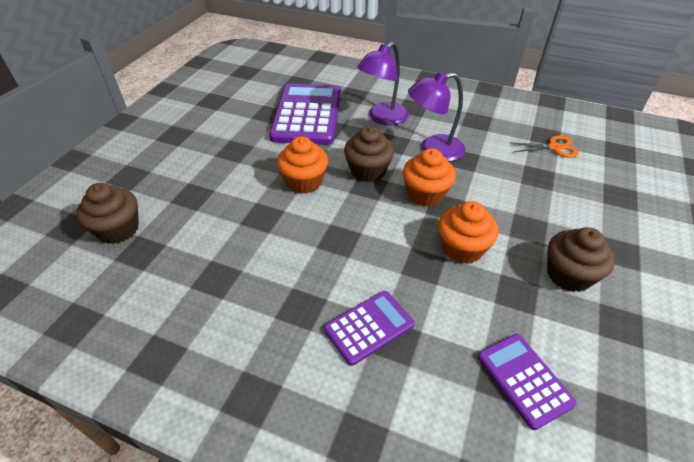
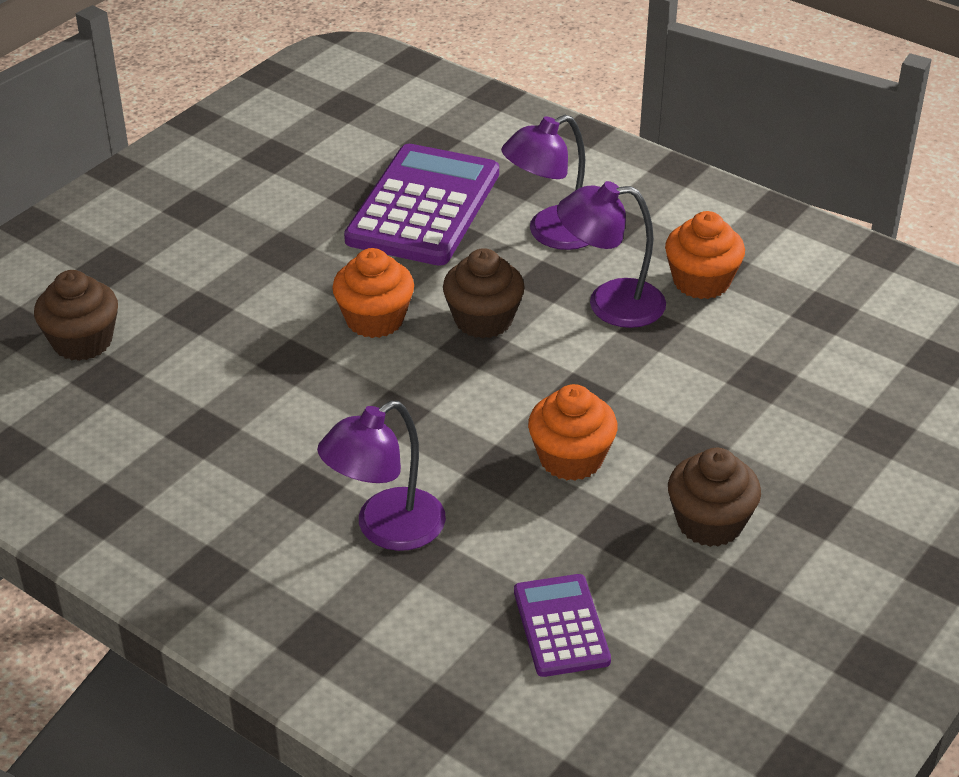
camera: 15 degrees right, 5 degrees down
(369, 327) = (386, 529): purple calculator -> purple lamp
(425, 194) = (557, 372): orange cupcake -> orange cupcake (701, 281)
(554, 147) = (824, 335): orange scissors -> none

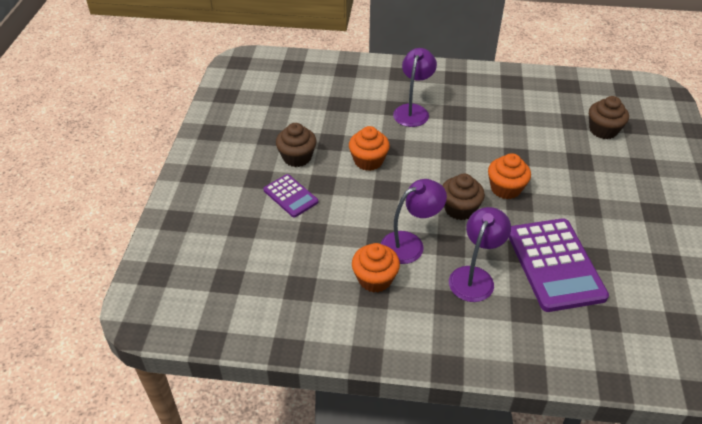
camera: 150 degrees right, 5 degrees up
(561, 626) = (327, 104): purple calculator -> purple calculator (290, 196)

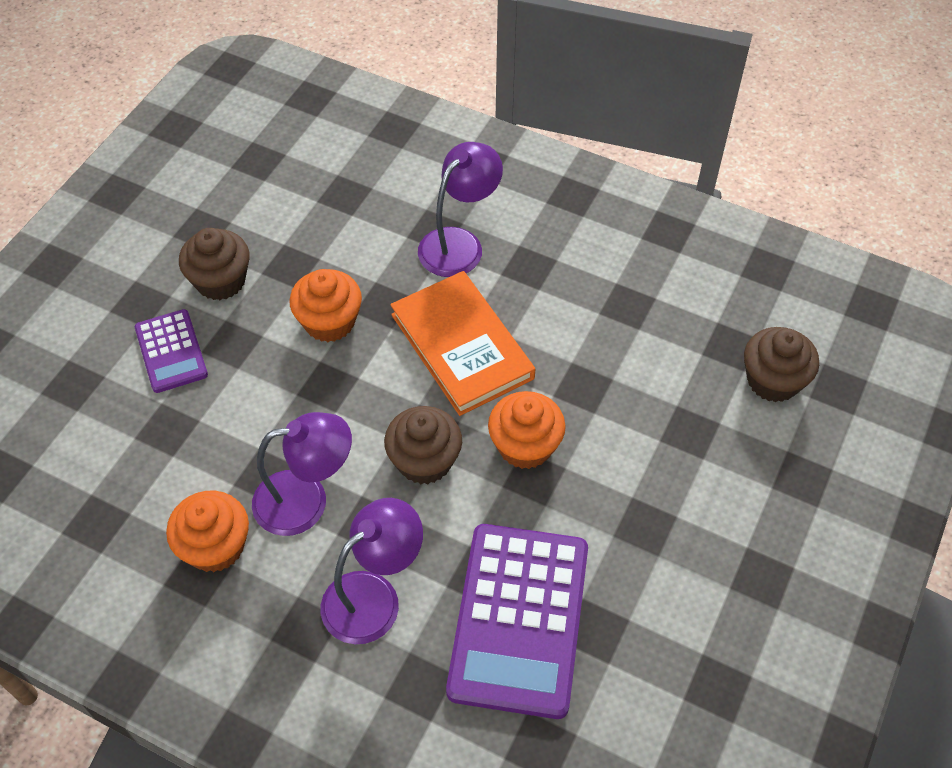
camera: 20 degrees right, 10 degrees up
(444, 154) = (462, 346): none -> orange book

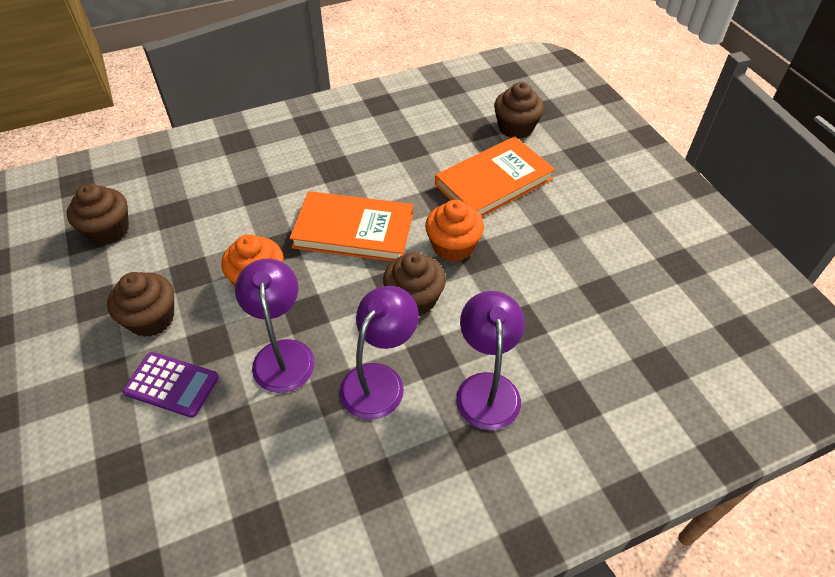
camera: 50 degrees left, 5 degrees down
(215, 546) = (361, 458): orange cupcake -> none
(281, 168) = (108, 230): none -> brown cupcake
(459, 243) = (280, 186): purple lamp -> purple lamp (282, 354)
(519, 619) = (567, 324): purple calculator -> none
(659, 418) = (494, 182): none -> orange book

